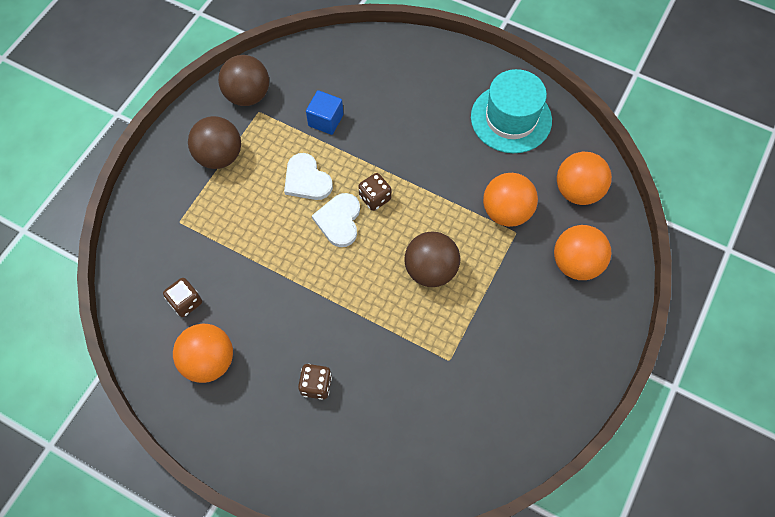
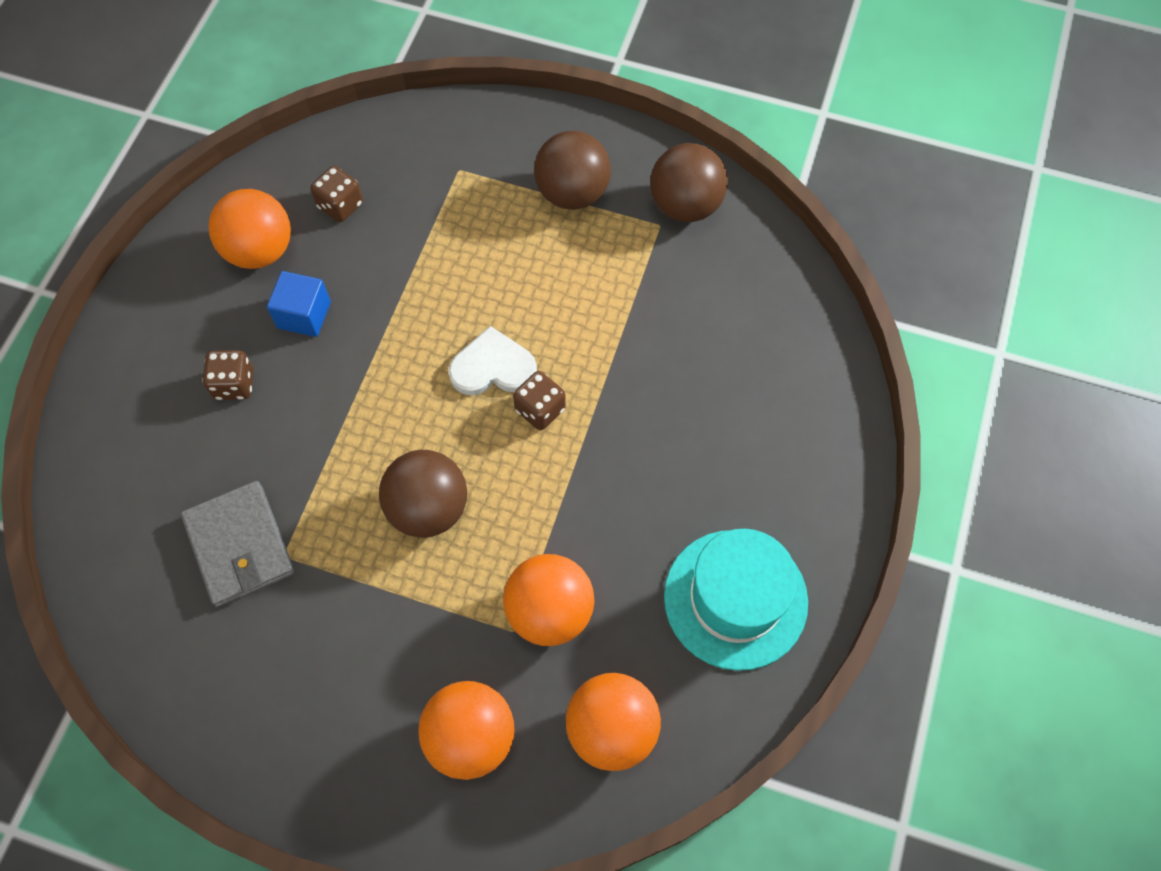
camera: 80 degrees right, 0 degrees up
(306, 180) = (554, 311): white heart -> none
(325, 120) = (665, 317): blue cube -> blue cube (304, 315)
(438, 388) = (240, 545): none -> grey wallet

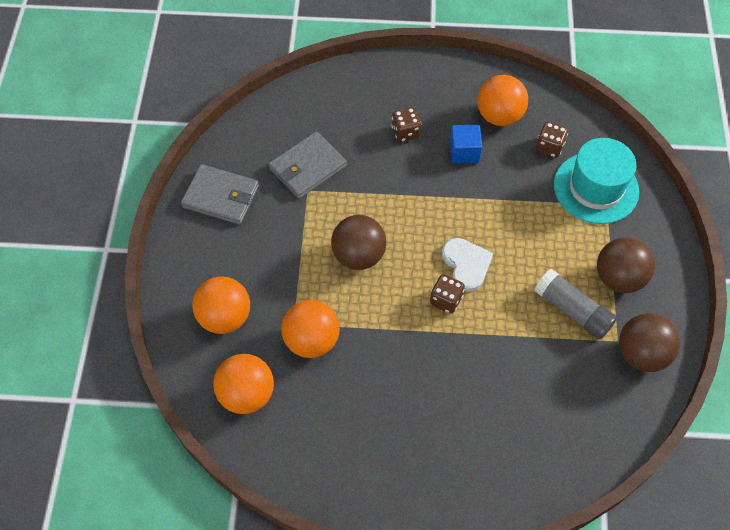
camera: 75 degrees right, 5 degrees down
(241, 698) = (221, 196): none -> grey wallet
(603, 260) = (572, 310): none -> grey glue stick
(735, 599) = (350, 451): turquoise hat -> turquoise hat (596, 188)

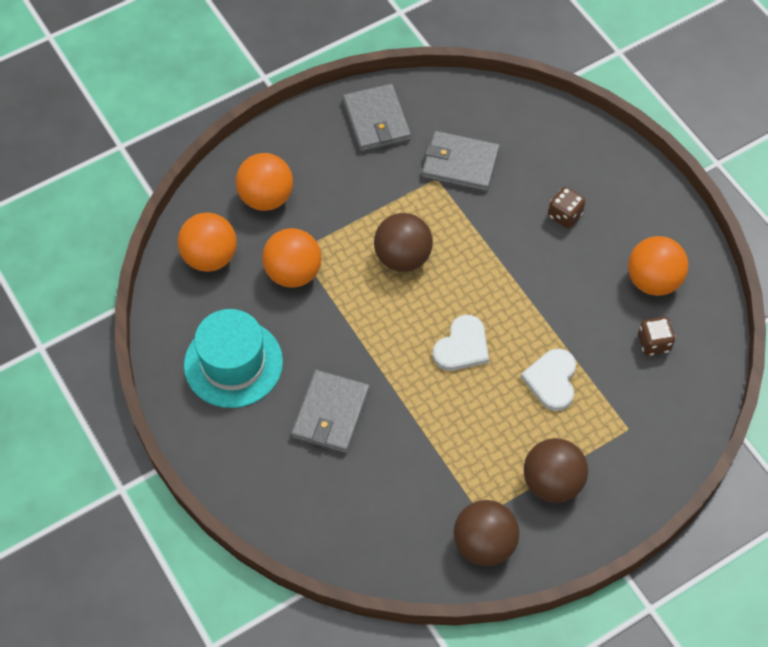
camera: 55 degrees right, 0 degrees up
(446, 300) = (412, 351): brown dice -> none
(460, 391) = (331, 414): none -> grey wallet
(464, 152) = (584, 275): blue cube -> none
(535, 226) = (552, 380): none -> white heart
(572, 310) = (484, 460): grey glue stick -> none
(596, 188) = (640, 409): turquoise hat -> turquoise hat (233, 363)

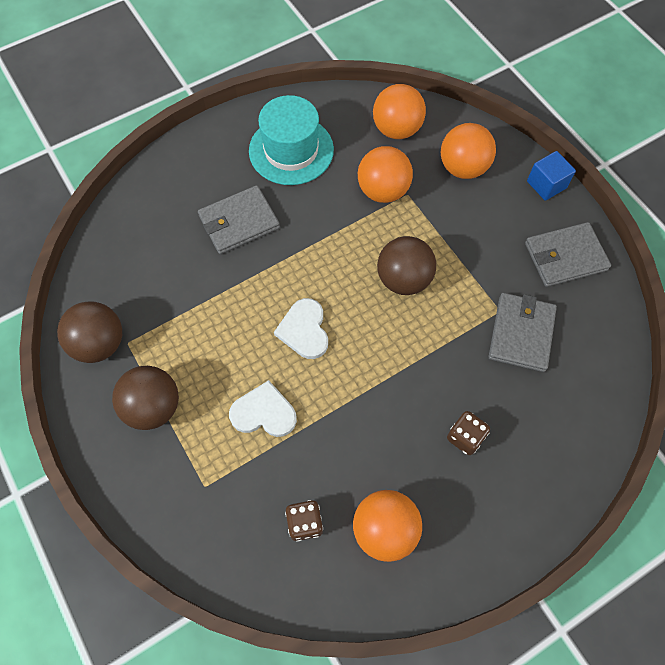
camera: 90 degrees right, 5 degrees up
(291, 127) = (546, 184): none -> blue cube
(331, 414) = (239, 222): grey wallet -> grey wallet turned 45 degrees counterclockwise
(462, 346) = (304, 330): white heart -> white heart turned 45 degrees clockwise

